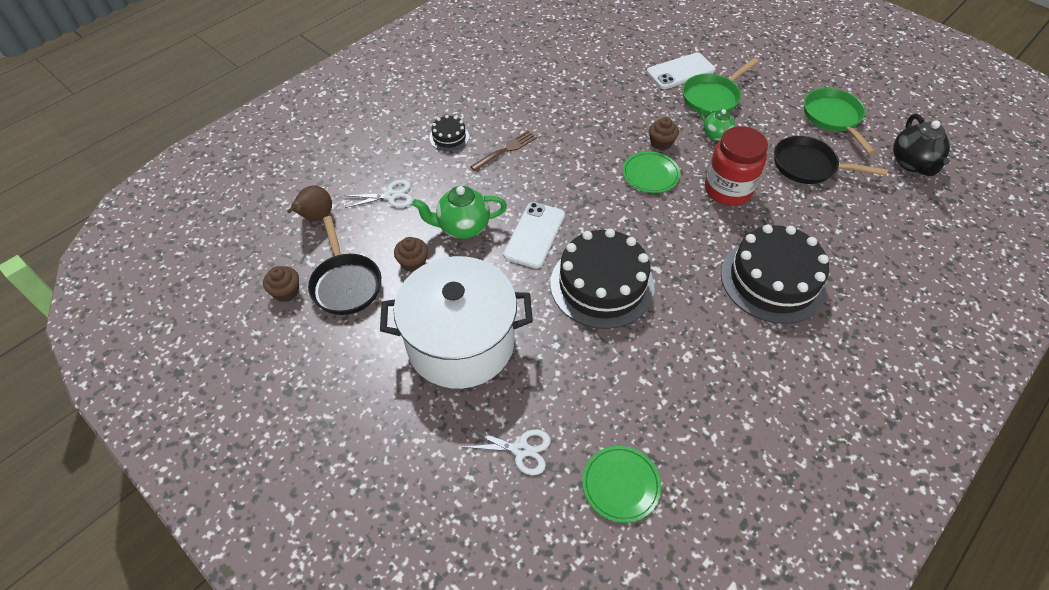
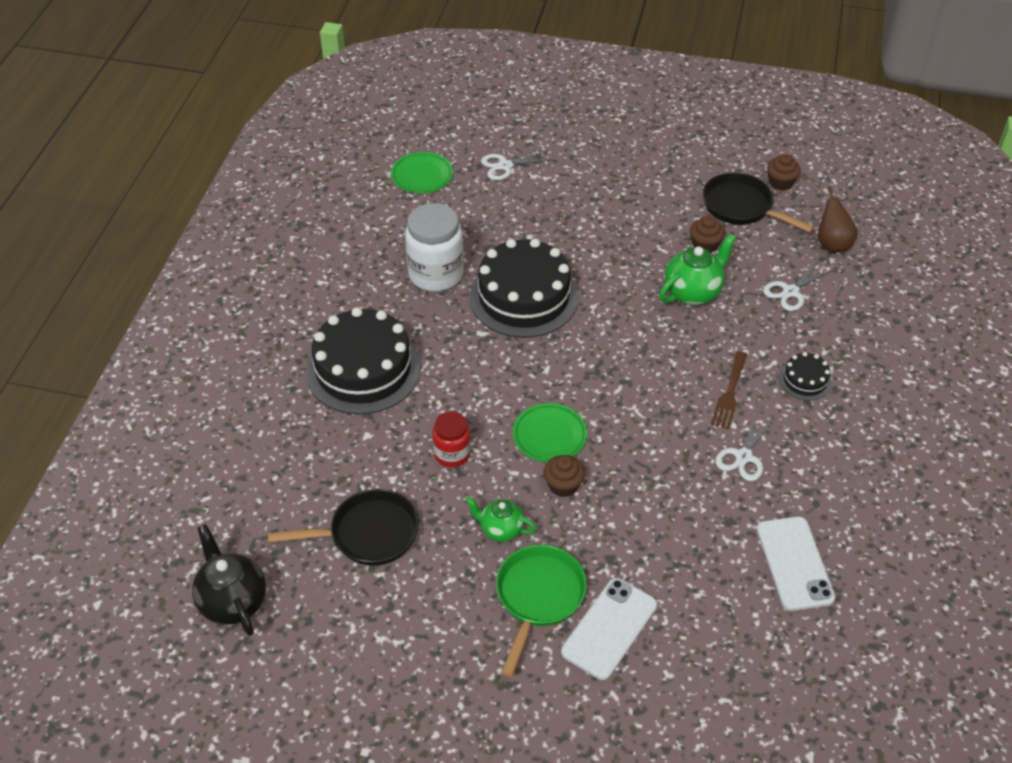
camera: 150 degrees right, 5 degrees down
(460, 343) = (606, 207): white pot -> none
(533, 114) = (743, 456): none -> white scissors
(534, 235) = (620, 315): white phone -> white phone (794, 563)
(668, 344) = (436, 274): none -> white jar
(728, 190) = (452, 454): red jar -> red jar, size x0.59
(833, 118) = (356, 639): green pan -> none

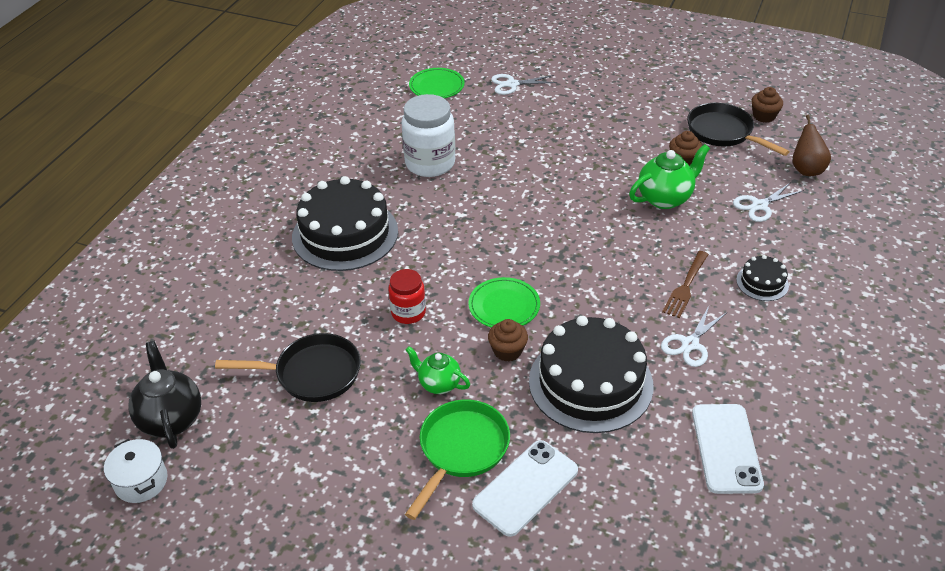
camera: 10 degrees right, 5 degrees down
(221, 672) = (141, 481): none -> white pot
(523, 297) = (505, 188): black cake -> black cake (590, 383)

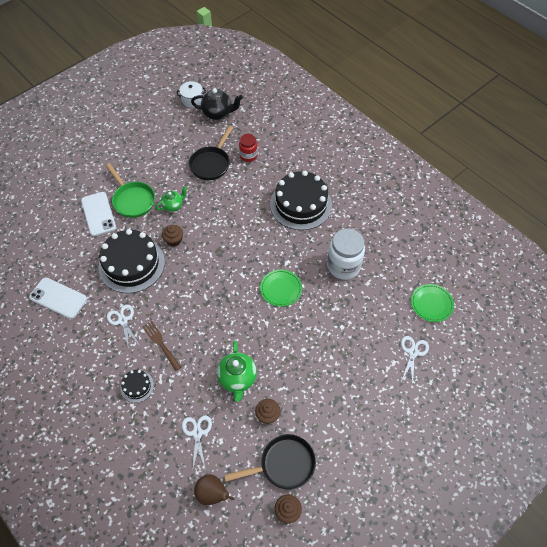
camera: 115 degrees right, 15 degrees up
(408, 312) = (225, 211): red jar -> red jar (248, 155)
(504, 306) = (203, 251): green plate -> green plate (281, 289)

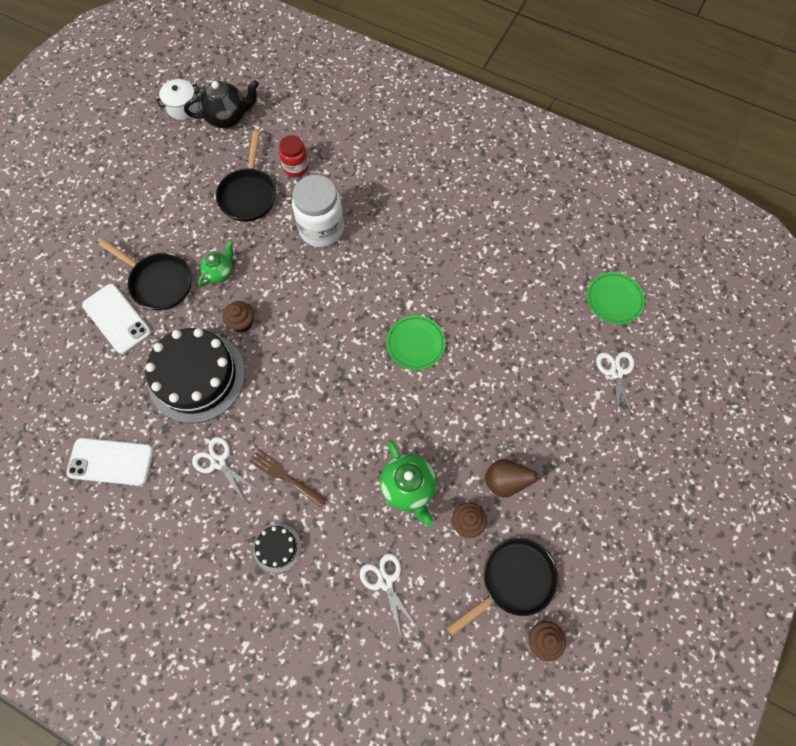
camera: 20 degrees left, 10 degrees up
(133, 200) = (158, 282): green pan -> black pan
(212, 494) = (438, 655): brown pear -> brown pear (505, 482)
(301, 204) = (395, 216): black cake -> none
(343, 266) = (484, 284): white jar -> white jar (321, 229)

